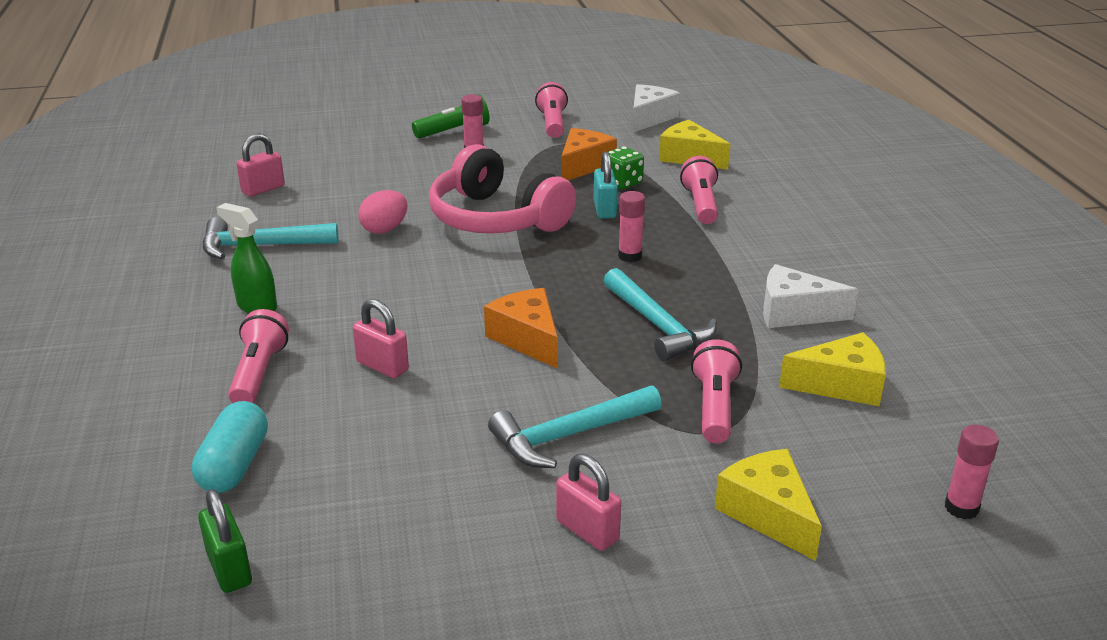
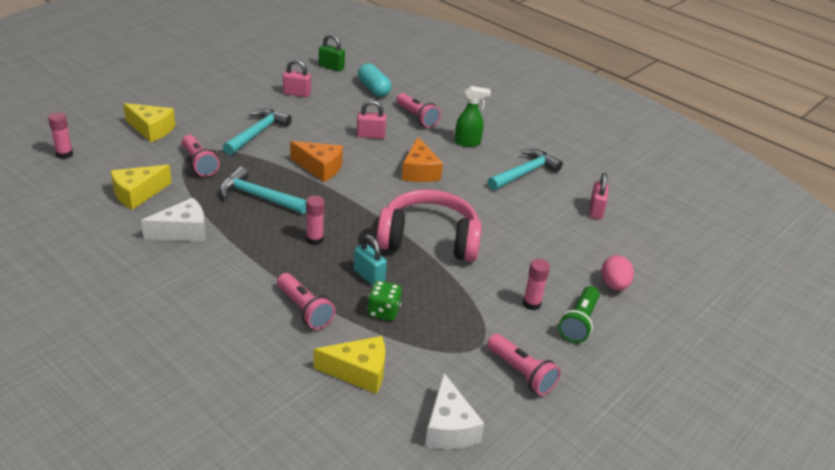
camera: 140 degrees right, 5 degrees up
(385, 229) = (481, 207): pink egg -> pink egg (614, 285)
(583, 165) = (433, 321): orange cheese -> orange cheese (419, 171)
(587, 530) = (221, 106): pink padlock -> pink padlock (297, 93)

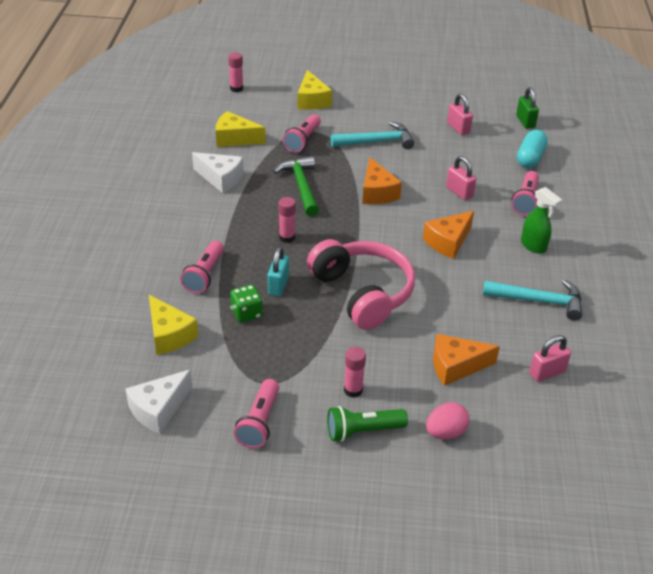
camera: 55 degrees right, 5 degrees up
(258, 197) = (301, 186): turquoise hammer -> green hammer
(553, 243) = (456, 366): none -> orange cheese

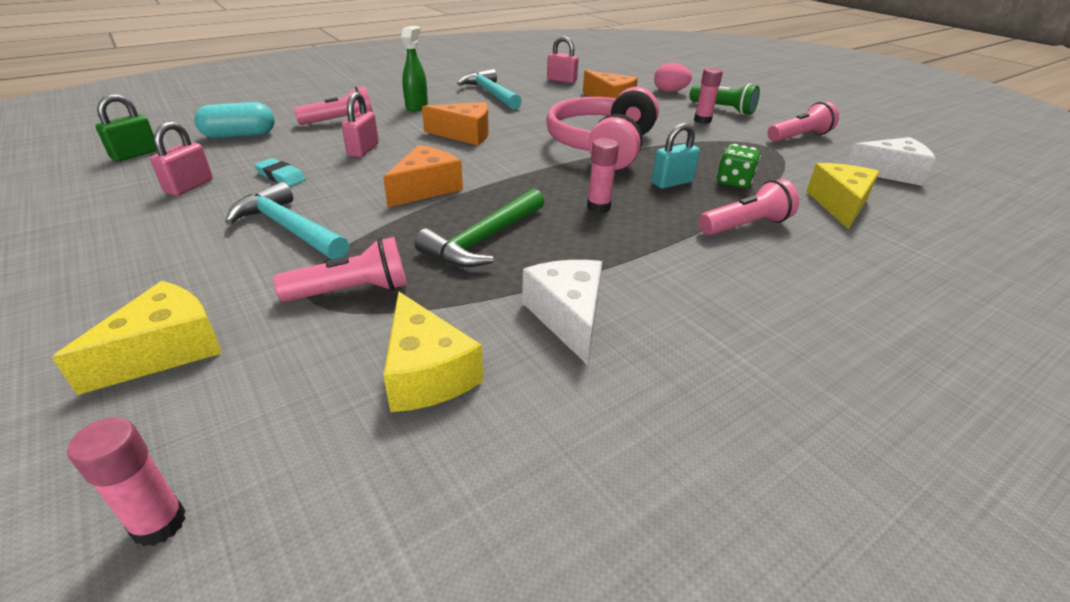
camera: 130 degrees left, 5 degrees down
(444, 155) = (281, 176): none -> turquoise eraser

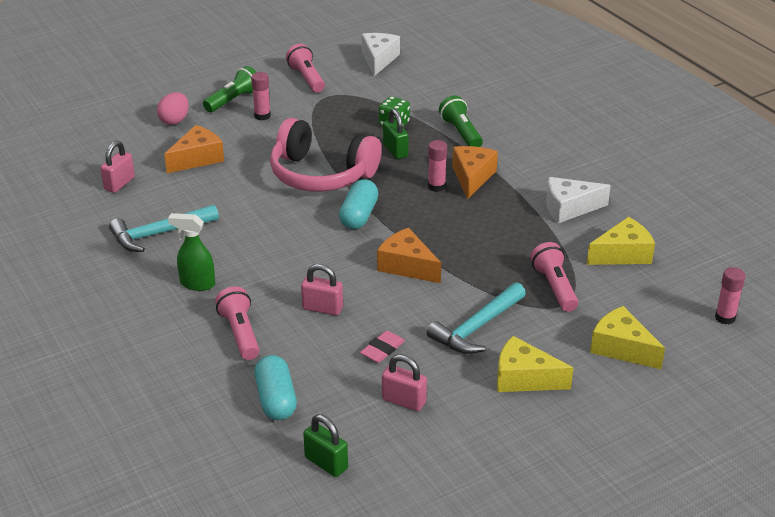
camera: 85 degrees left, 0 degrees up
(281, 176) = (382, 349): turquoise eraser -> pink eraser
(465, 134) = (286, 249): orange cheese -> orange cheese (472, 177)
(484, 239) = (487, 237): green hammer -> none
(526, 164) = (359, 215): none -> turquoise capsule
(672, 182) = (395, 151): turquoise padlock -> green padlock
(745, 226) = (461, 133): pink flashlight -> green flashlight
(839, 204) = (429, 92): yellow cheese -> yellow cheese (524, 378)

